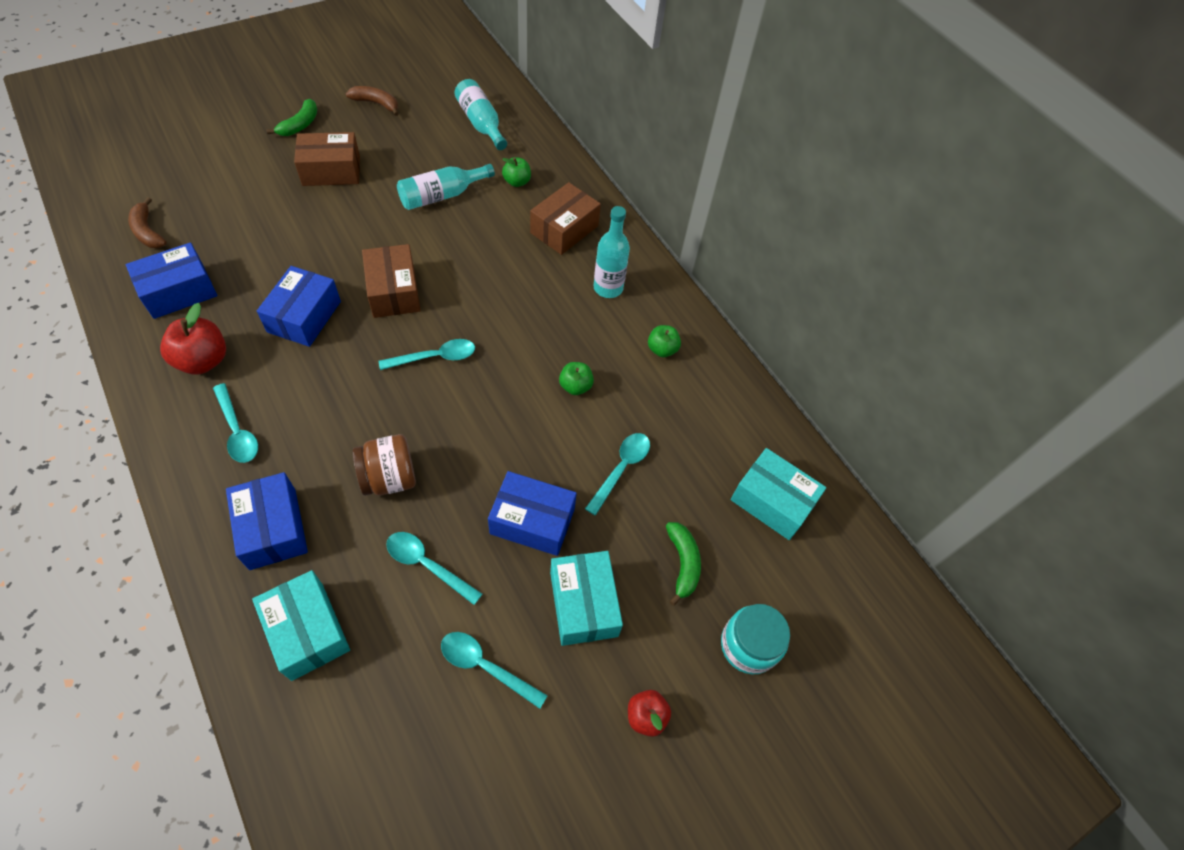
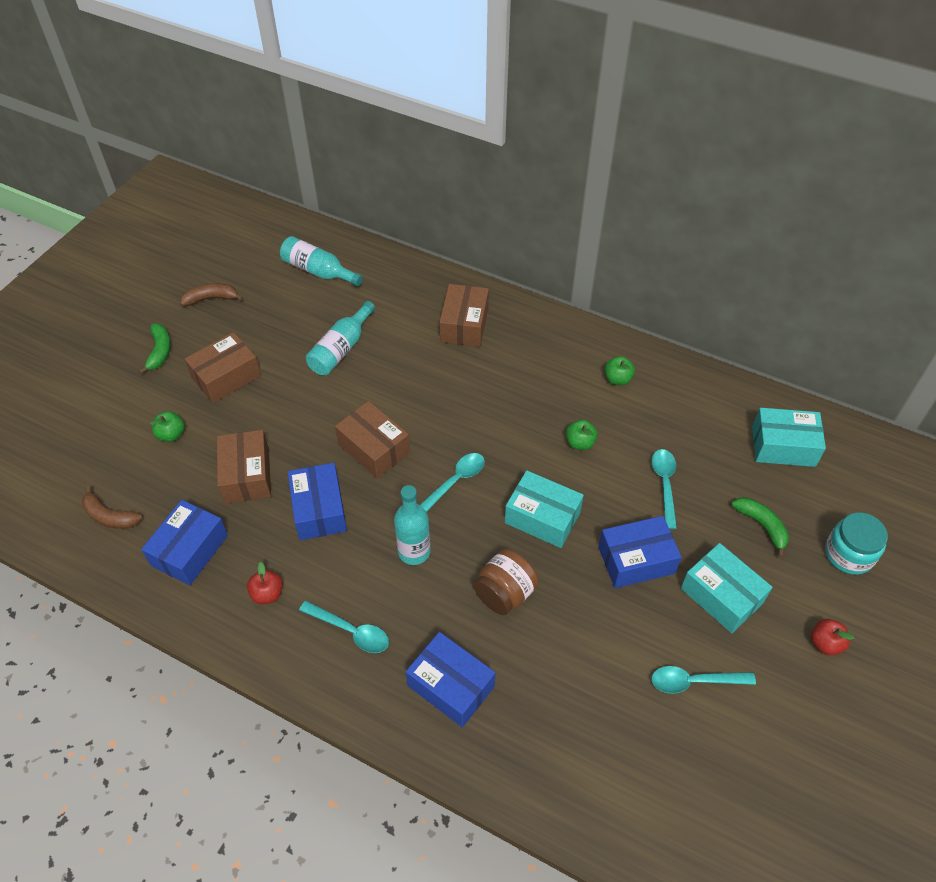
camera: 25 degrees left, 5 degrees down
(203, 360) = (267, 594): red apple -> red apple, size x0.61
(275, 257) = (247, 475): none -> brown box
(307, 630) = (547, 741): turquoise box -> turquoise box (542, 517)
(427, 565) = (590, 638): turquoise spoon -> none
(517, 182) = (392, 305): green apple -> green apple (171, 434)
(608, 288) = (538, 353): turquoise bottle -> turquoise bottle (414, 551)

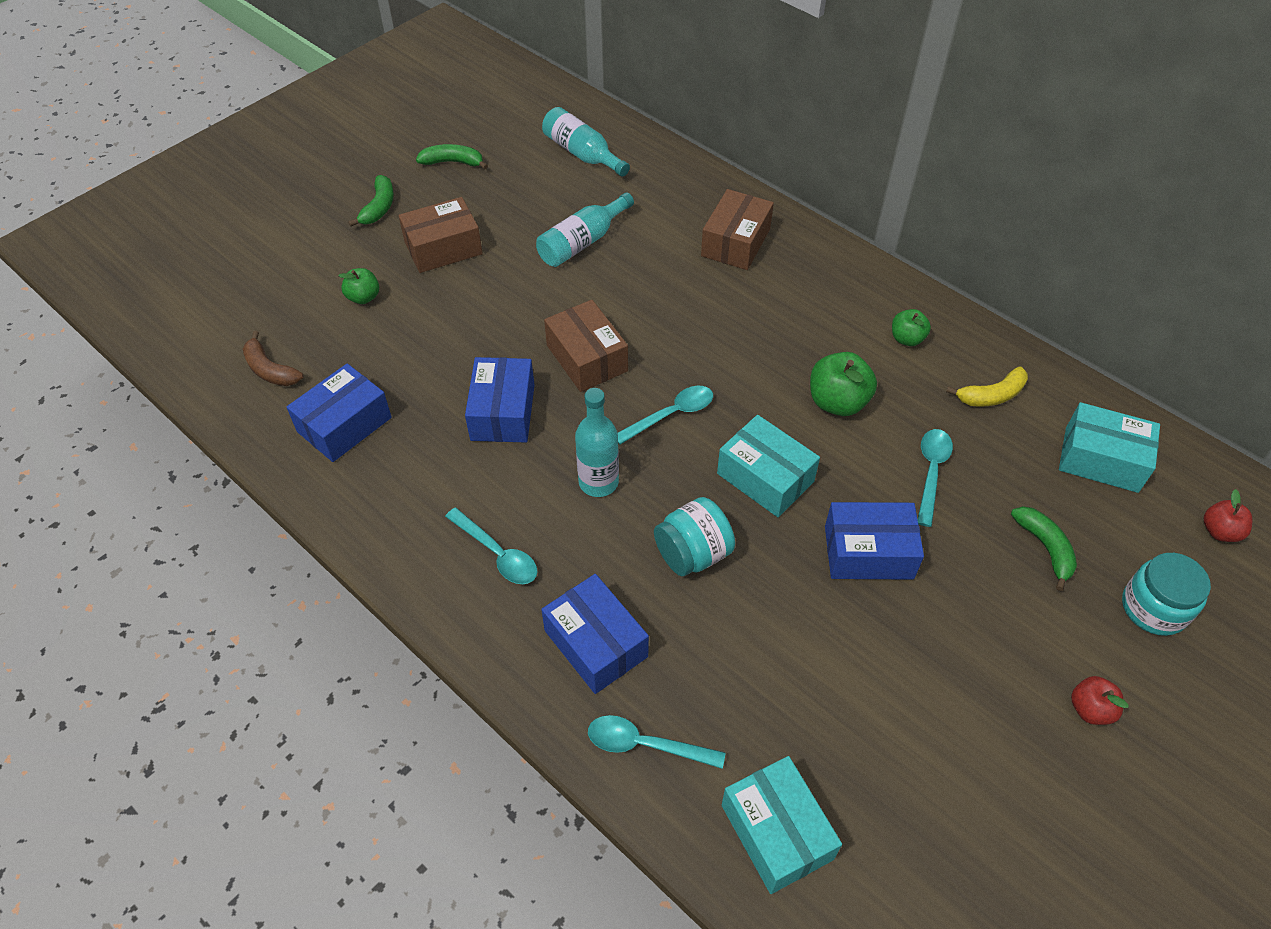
camera: 15 degrees right, 0 degrees up
(211, 299) = (453, 162): brown banana -> green banana
(247, 475) = (433, 357): brown box -> none
(267, 594) = (415, 491): red apple -> red apple (1219, 531)
(504, 593) = (692, 554): brown jar -> turquoise jar
(580, 443) = (837, 402): green apple -> green apple, size x1.65
(692, 412) = (991, 395): none -> yellow banana
(693, 681) = (900, 712): turquoise spoon -> turquoise spoon (645, 744)
(721, 595) = (967, 619): turquoise box -> turquoise box (777, 832)

